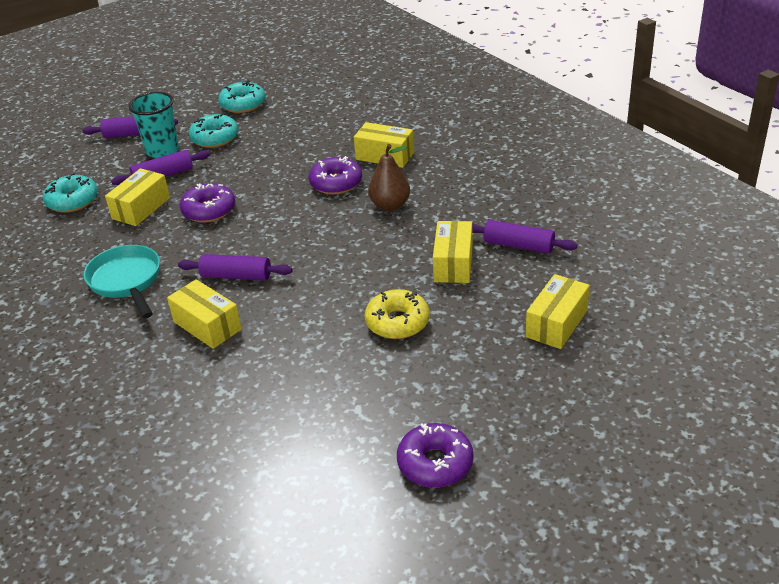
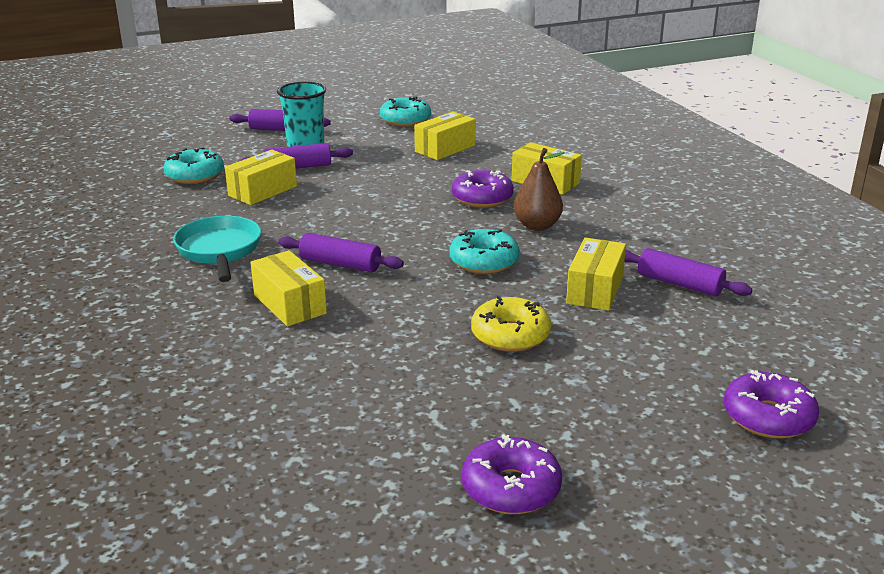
camera: 10 degrees right, 10 degrees down
(209, 210) = (334, 202): purple donut -> purple donut (768, 417)
(215, 138) = (365, 143): turquoise donut -> turquoise donut (484, 261)
(556, 323) = (708, 367): yellow box -> yellow box (445, 148)

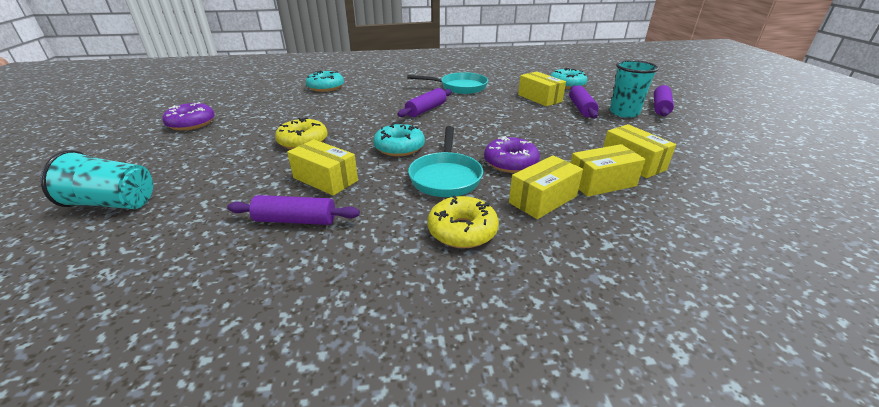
camera: 105 degrees right, 5 degrees up
(289, 304) = (390, 97): yellow box -> yellow box (601, 183)
(405, 120) = (711, 154): turquoise donut -> turquoise donut (326, 87)
(537, 226) = (445, 177): brown pear -> turquoise pan
(622, 209) = (462, 231): none -> yellow donut
(679, 284) = (296, 220): purple rolling pin -> purple rolling pin turned 45 degrees clockwise
(768, 417) = (113, 203): purple donut -> turquoise cup

